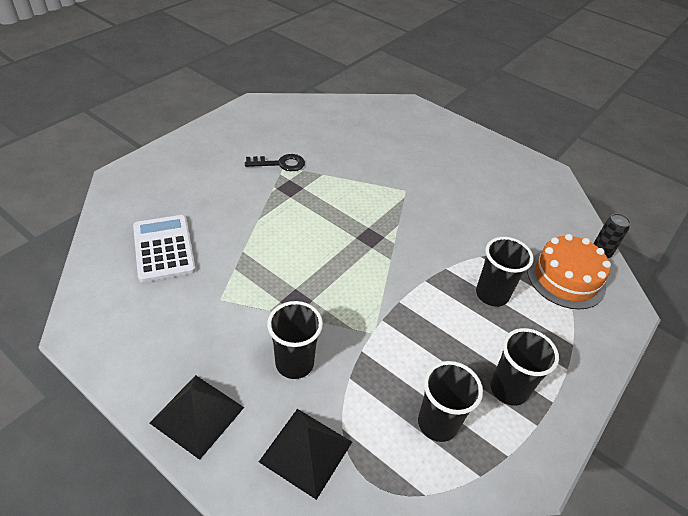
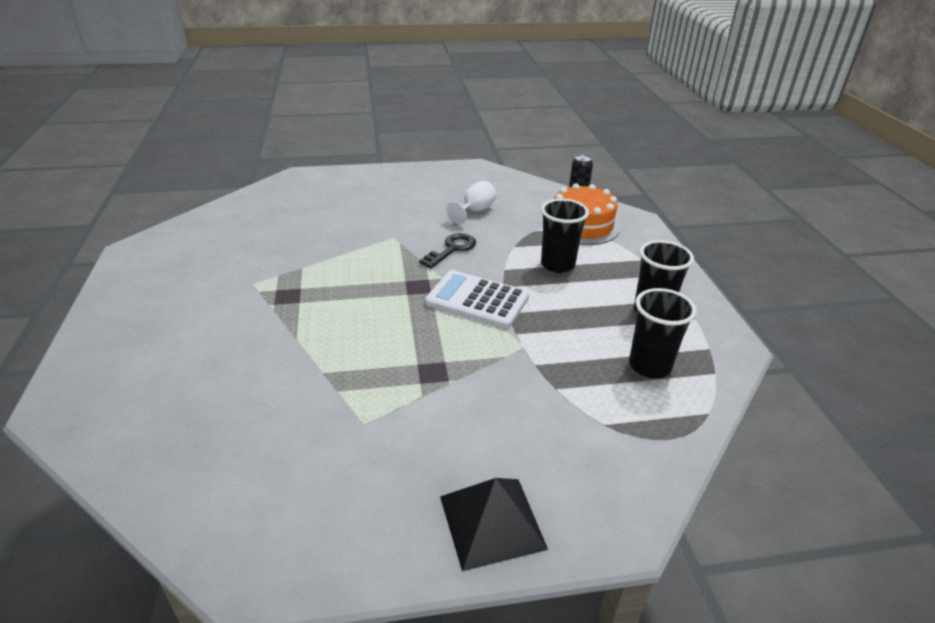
camera: 45 degrees left, 10 degrees down
(164, 248) = (233, 430): white calculator -> white calculator (477, 300)
(280, 164) = (245, 283): black key -> black key (452, 249)
(294, 363) = (504, 414): black cup -> none
(306, 451) = (607, 462): black pyramid -> none
(493, 208) = (475, 211): none -> white goblet

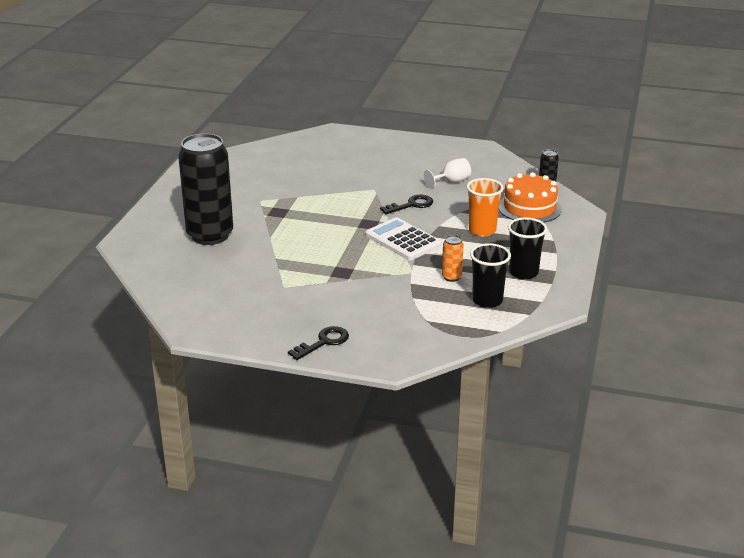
camera: 25 degrees right, 5 degrees down
(202, 358) = (210, 235): none -> black can
(492, 522) = (323, 342): black pyramid -> black key
(557, 265) = (482, 230): black cup -> orange cup
(578, 341) = (451, 277): none -> orange can

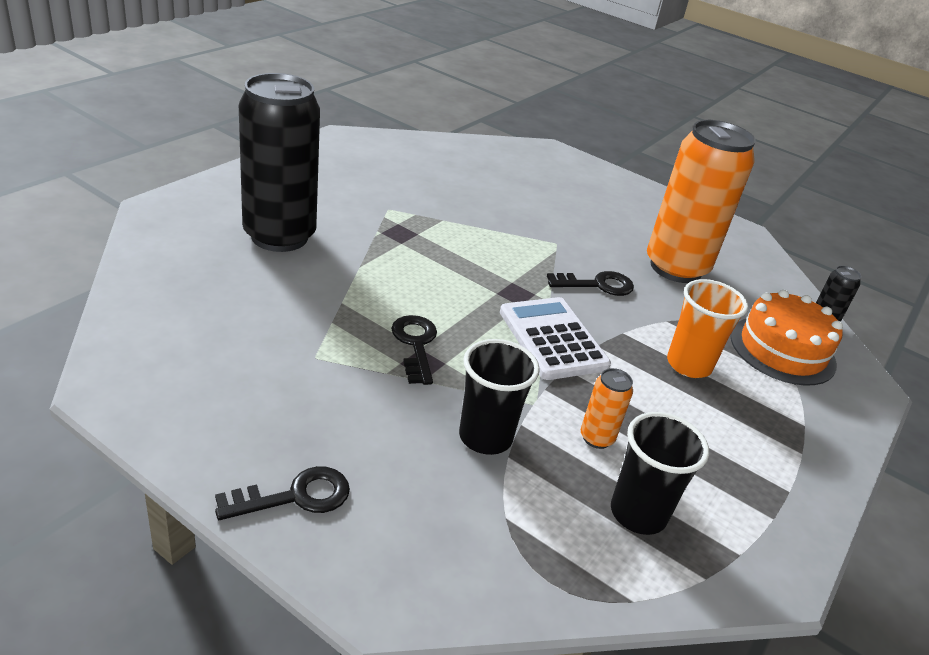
camera: 15 degrees right, 5 degrees up
(332, 265) = (415, 345): none -> black key
(451, 182) = (676, 268): white goblet -> orange can
(523, 273) = (728, 475): black cup -> black cup (485, 437)

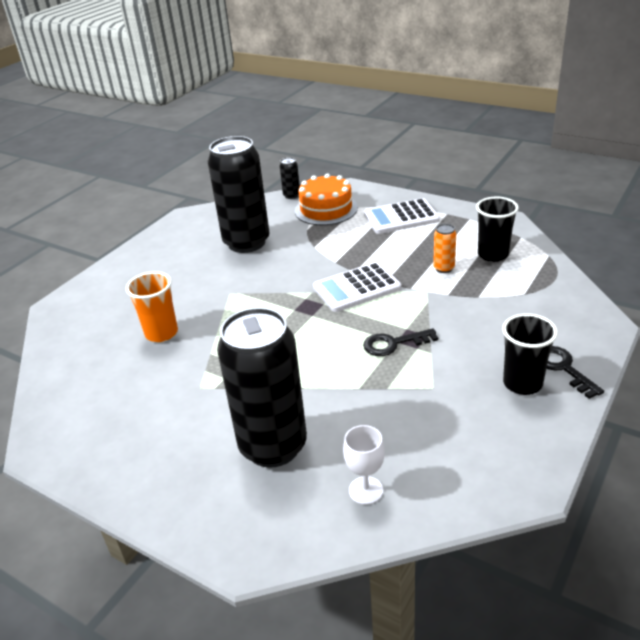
camera: 85 degrees left, 0 degrees up
(185, 277) = (366, 490): none -> white goblet
(485, 437) = (468, 306): black cup -> black cup (522, 383)
(597, 285) = (282, 273): black key -> none
(676, 268) = (246, 243): orange can -> black can
(688, 365) = (358, 239): orange cup -> orange cup (161, 333)
(766, 427) = (401, 217): none -> white calculator

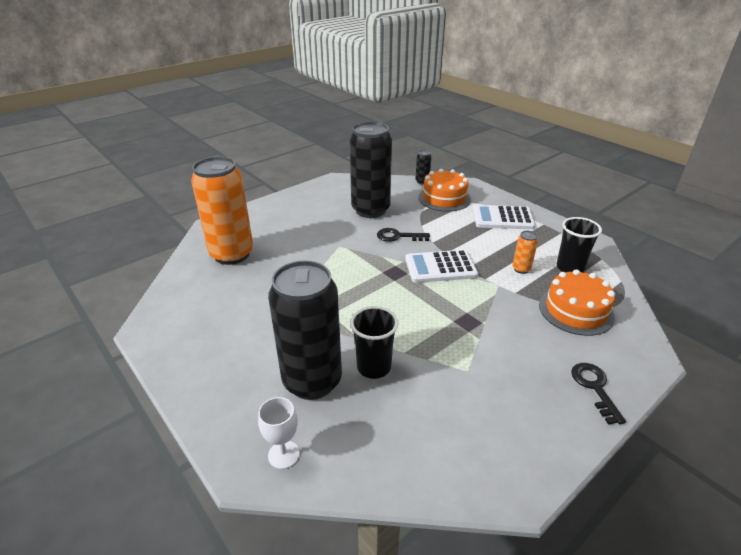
camera: 15 degrees right, 0 degrees up
(102, 335) = (232, 254): none -> orange can
(161, 333) = (274, 264): orange cup -> none
(366, 490) = (369, 445): white goblet -> white goblet (284, 454)
(394, 344) = (450, 322): black key -> black key (398, 236)
(516, 297) = (576, 310): none -> orange cake
(522, 383) = (550, 390): black cup -> black cup (374, 367)

